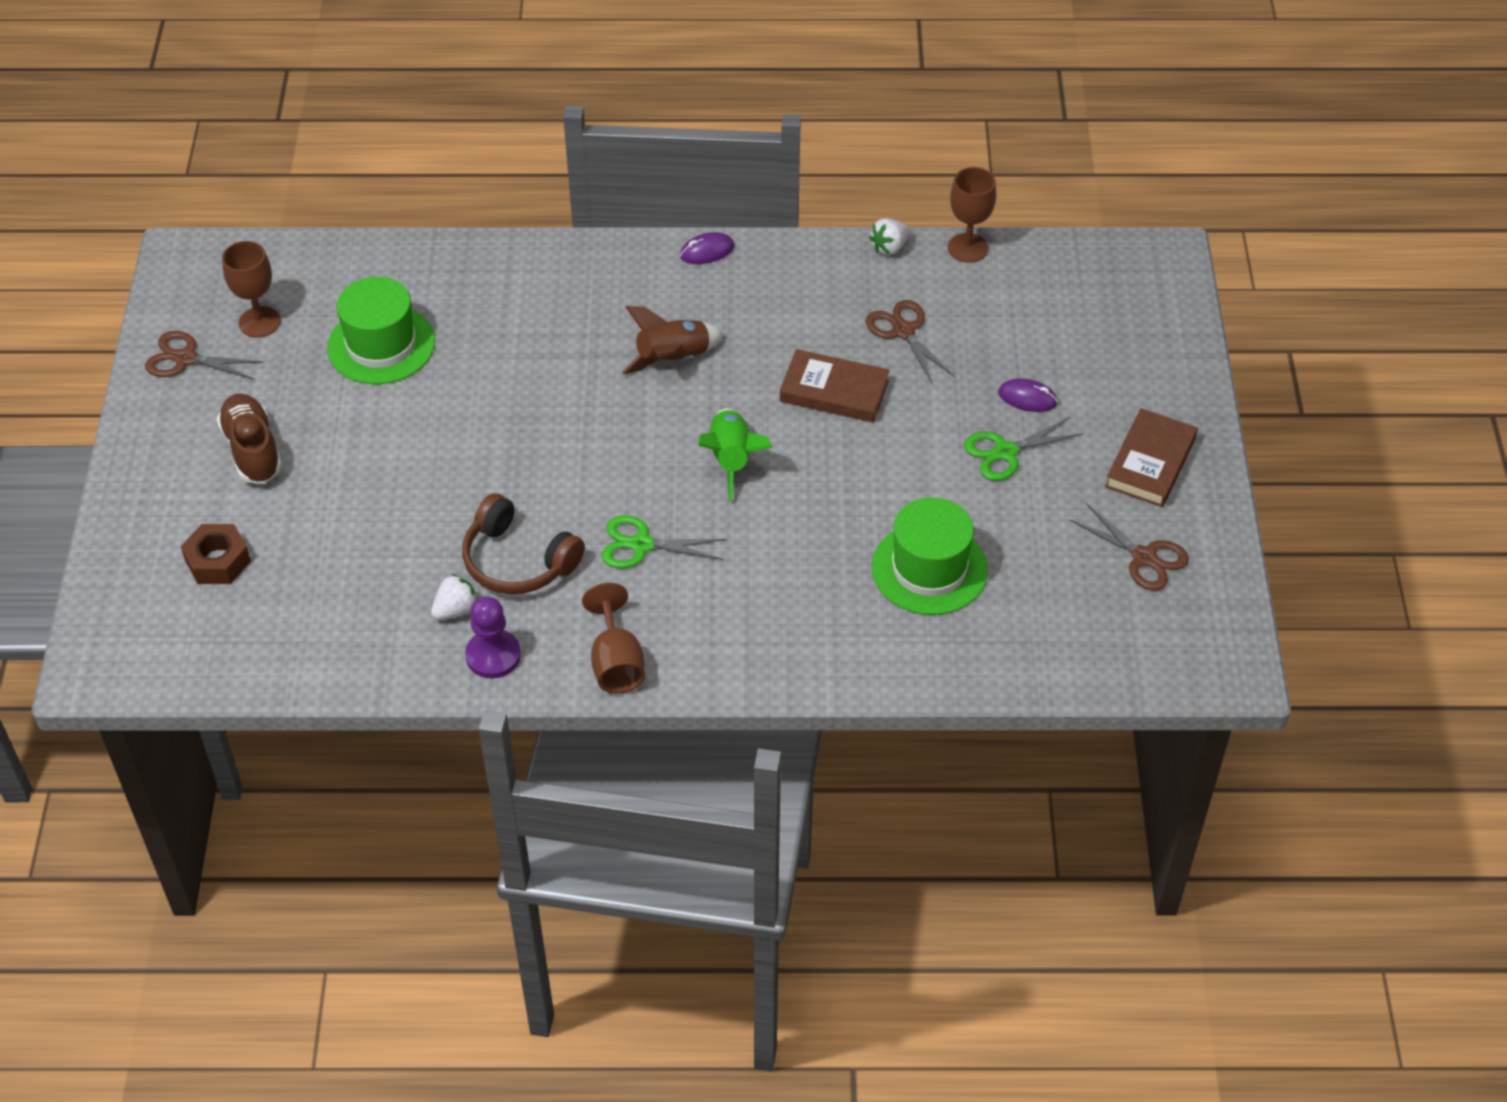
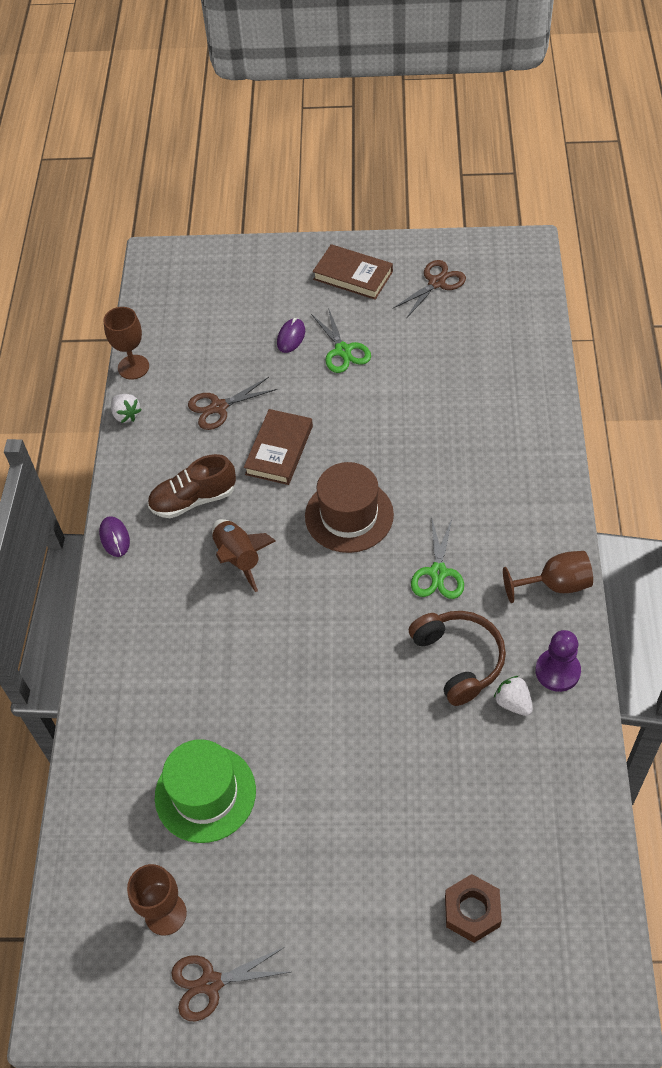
camera: 85 degrees left, 5 degrees up
(186, 359) = (211, 983): brown scissors -> brown scissors turned 60 degrees clockwise
(252, 450) = (336, 897): brown shoe -> brown shoe (193, 499)
(518, 561) = (459, 659): brown headphones -> brown headphones turned 60 degrees counterclockwise
(731, 459) = (349, 515): green rocket -> brown hat
(929, 568) = (452, 395): green hat -> none

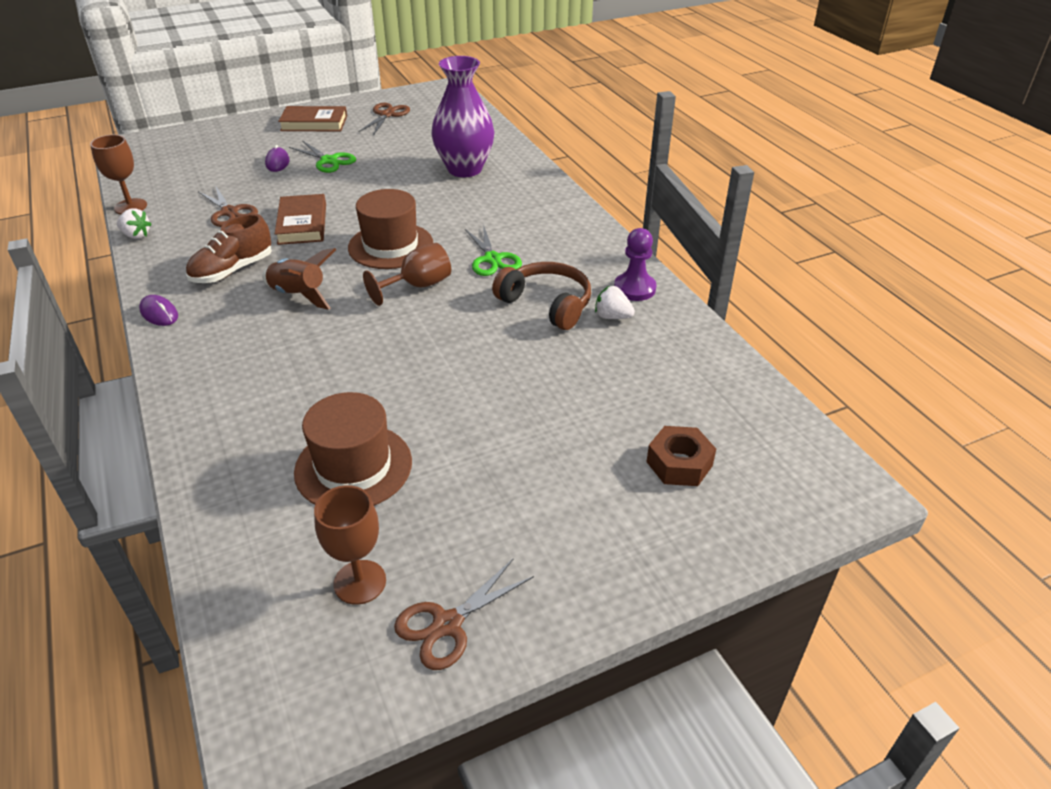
camera: 30 degrees left, 15 degrees down
(205, 793) = (353, 467): green hat -> brown hat
(219, 407) = (229, 212): brown scissors -> brown scissors turned 75 degrees counterclockwise
(477, 412) = (464, 169): none -> purple vase
(555, 584) = (595, 242): brown goblet -> brown goblet (418, 286)

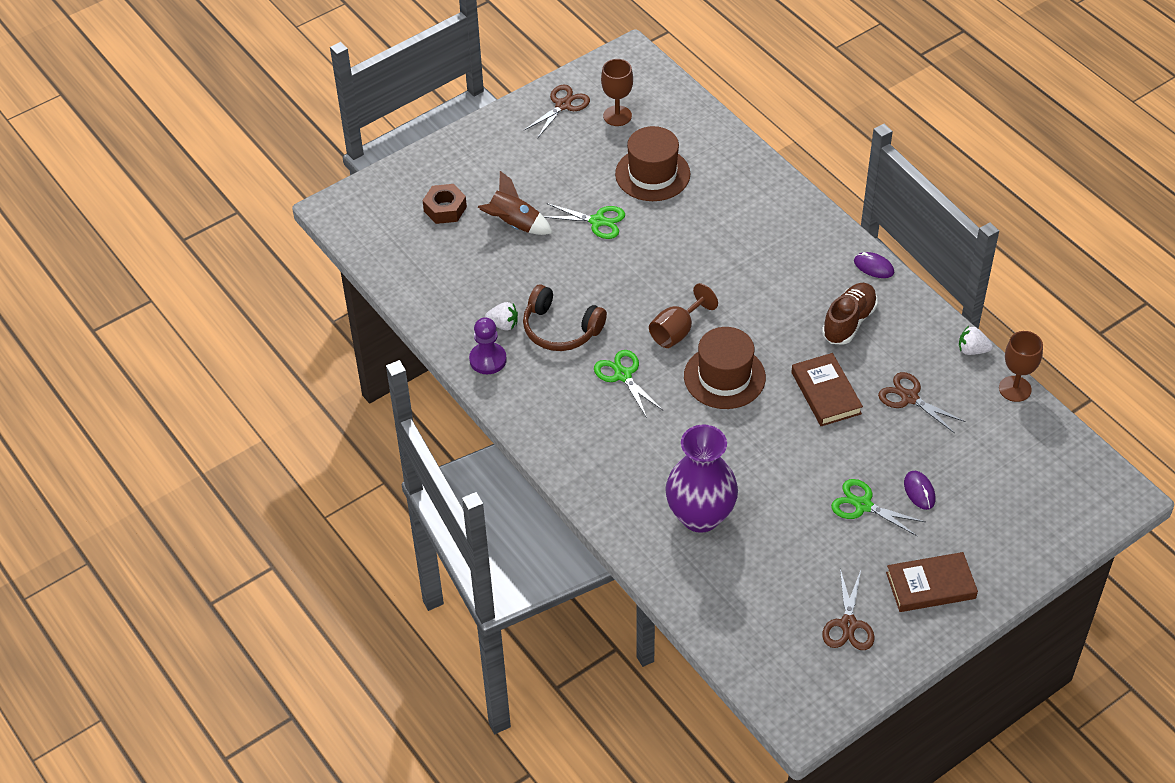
camera: 170 degrees right, 10 degrees up
(299, 295) = (773, 304): brown rocket -> brown rocket (514, 224)
(461, 412) = (597, 221): none -> green scissors

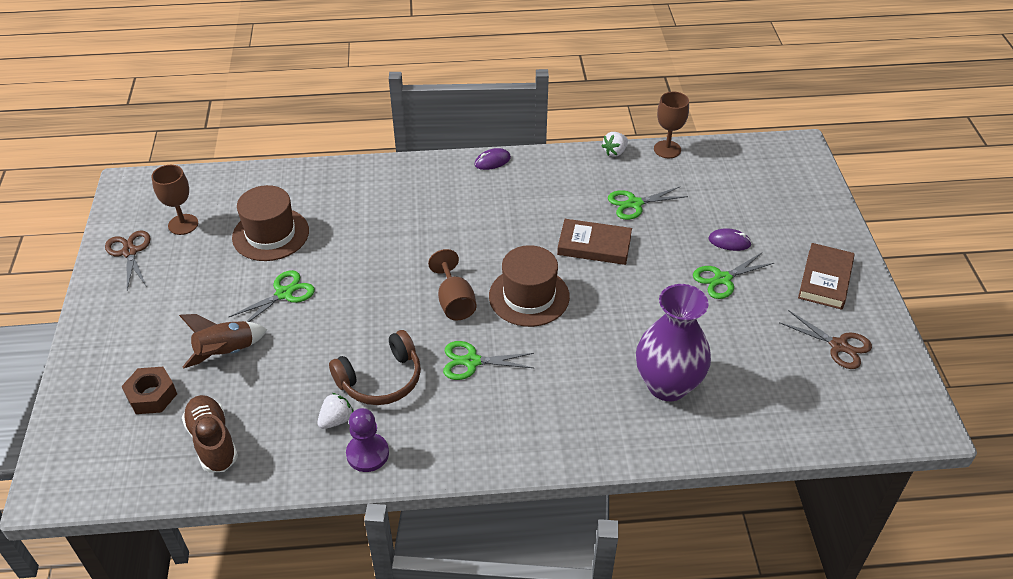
camera: 60 degrees left, 5 degrees down
(849, 322) = (534, 199): brown shoe -> brown shoe (213, 441)
(909, 398) = (634, 204): brown scissors -> green scissors

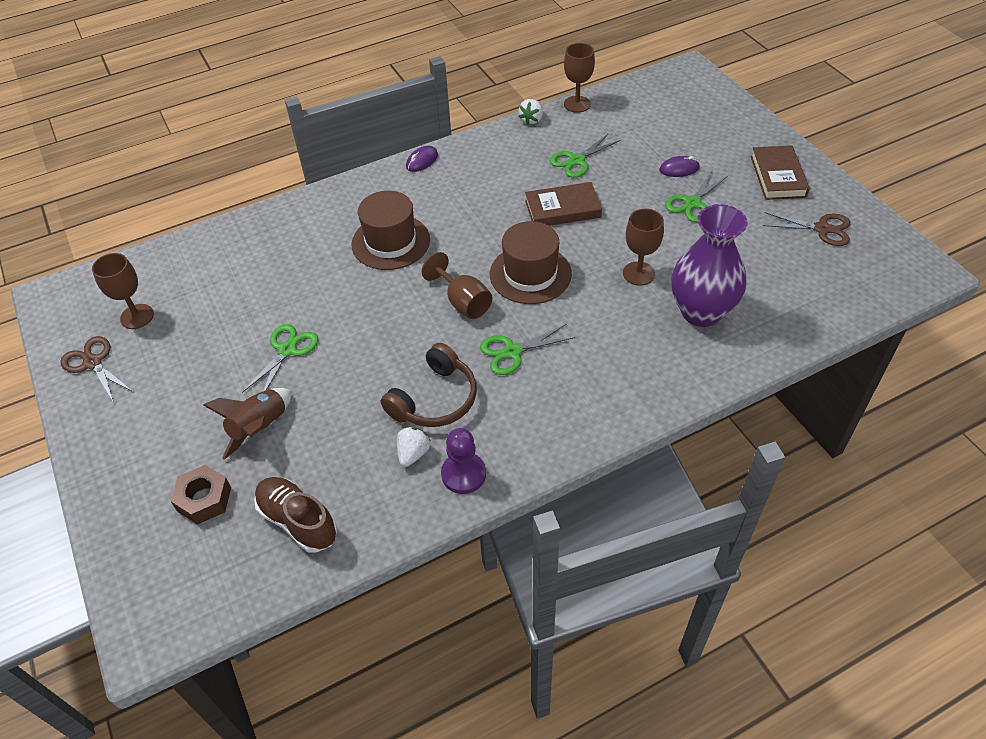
camera: 20 degrees left, 5 degrees up
(270, 234) = (238, 297): brown hat -> brown hat (391, 242)
(629, 329) = (638, 273): none -> brown goblet

